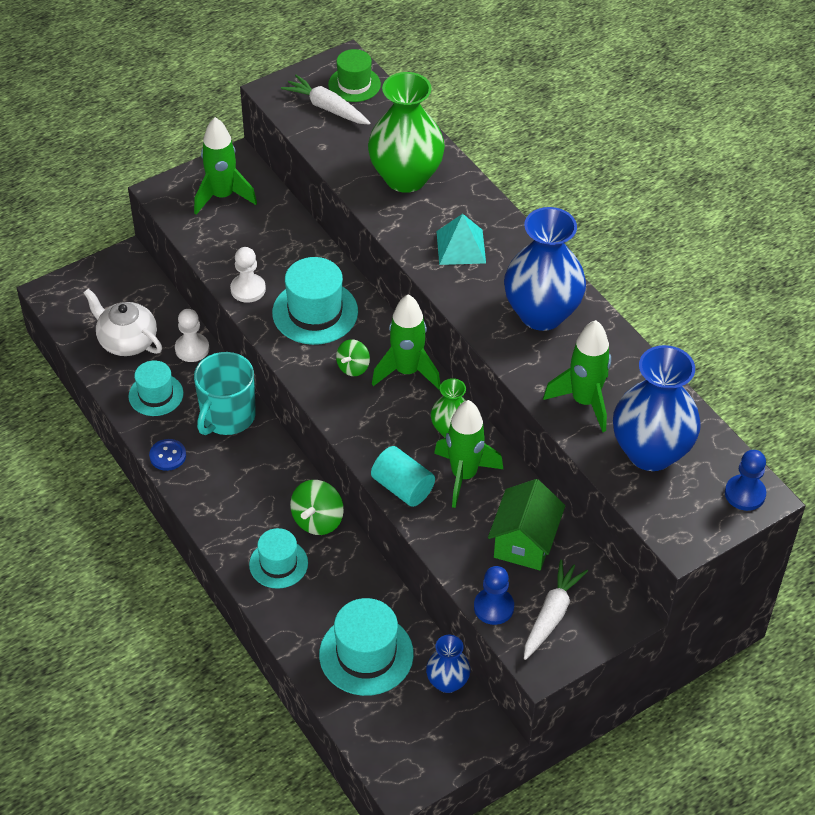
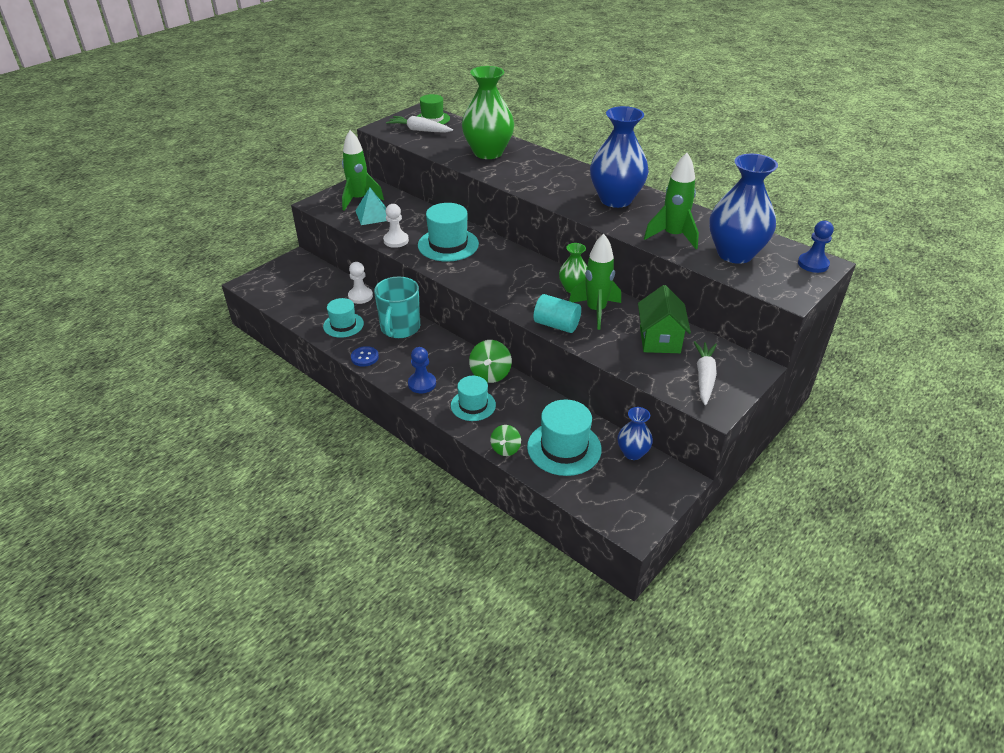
camera: 15 degrees left, 10 degrees down
(127, 341) = (312, 300): white teapot -> none
(353, 367) = (488, 268): green spinning top -> green spinning top (505, 449)
(407, 371) = (526, 264): green rocket -> none
(461, 247) = (543, 177): turquoise pyramid -> turquoise pyramid (373, 215)
(493, 607) = (660, 381): blue pawn -> blue pawn (422, 384)

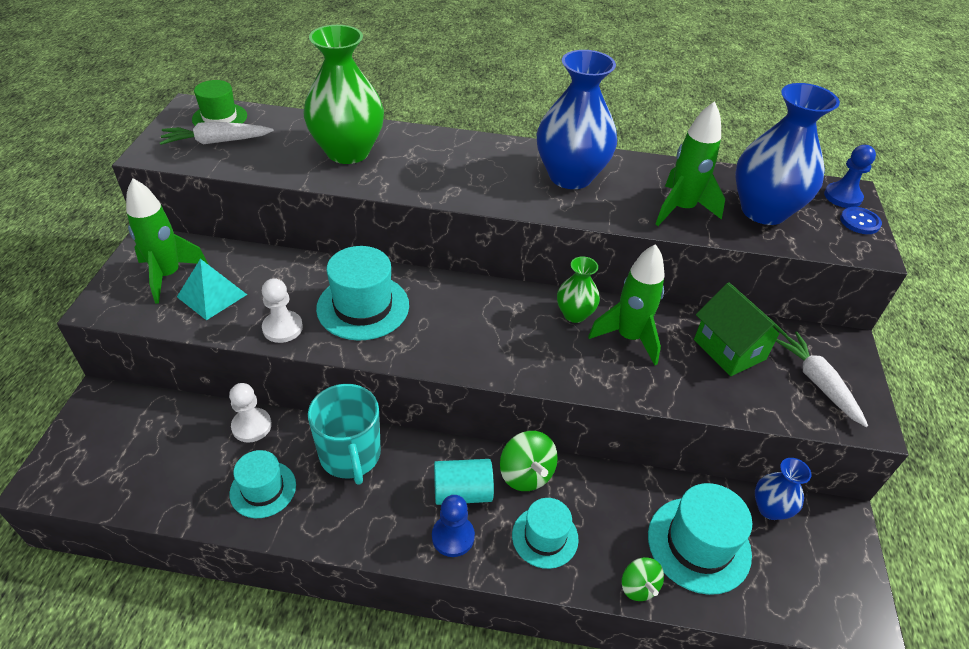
camera: 35 degrees left, 5 degrees up
(364, 357) = (338, 532): blue button -> blue button (859, 222)
(556, 325) = (605, 380): turquoise cylinder -> turquoise cylinder (462, 492)

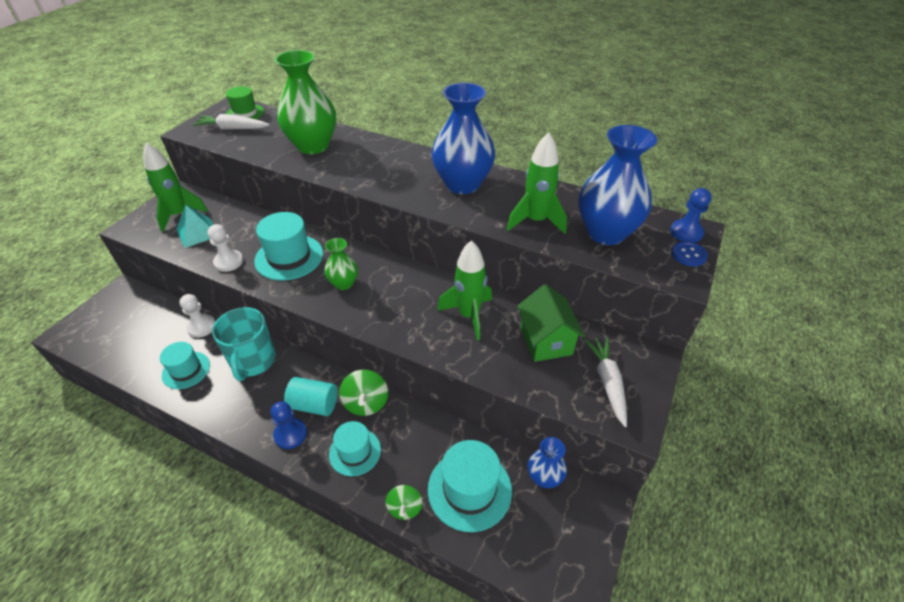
camera: 20 degrees right, 0 degrees up
(574, 314) = (437, 290): green vase -> green vase (344, 283)

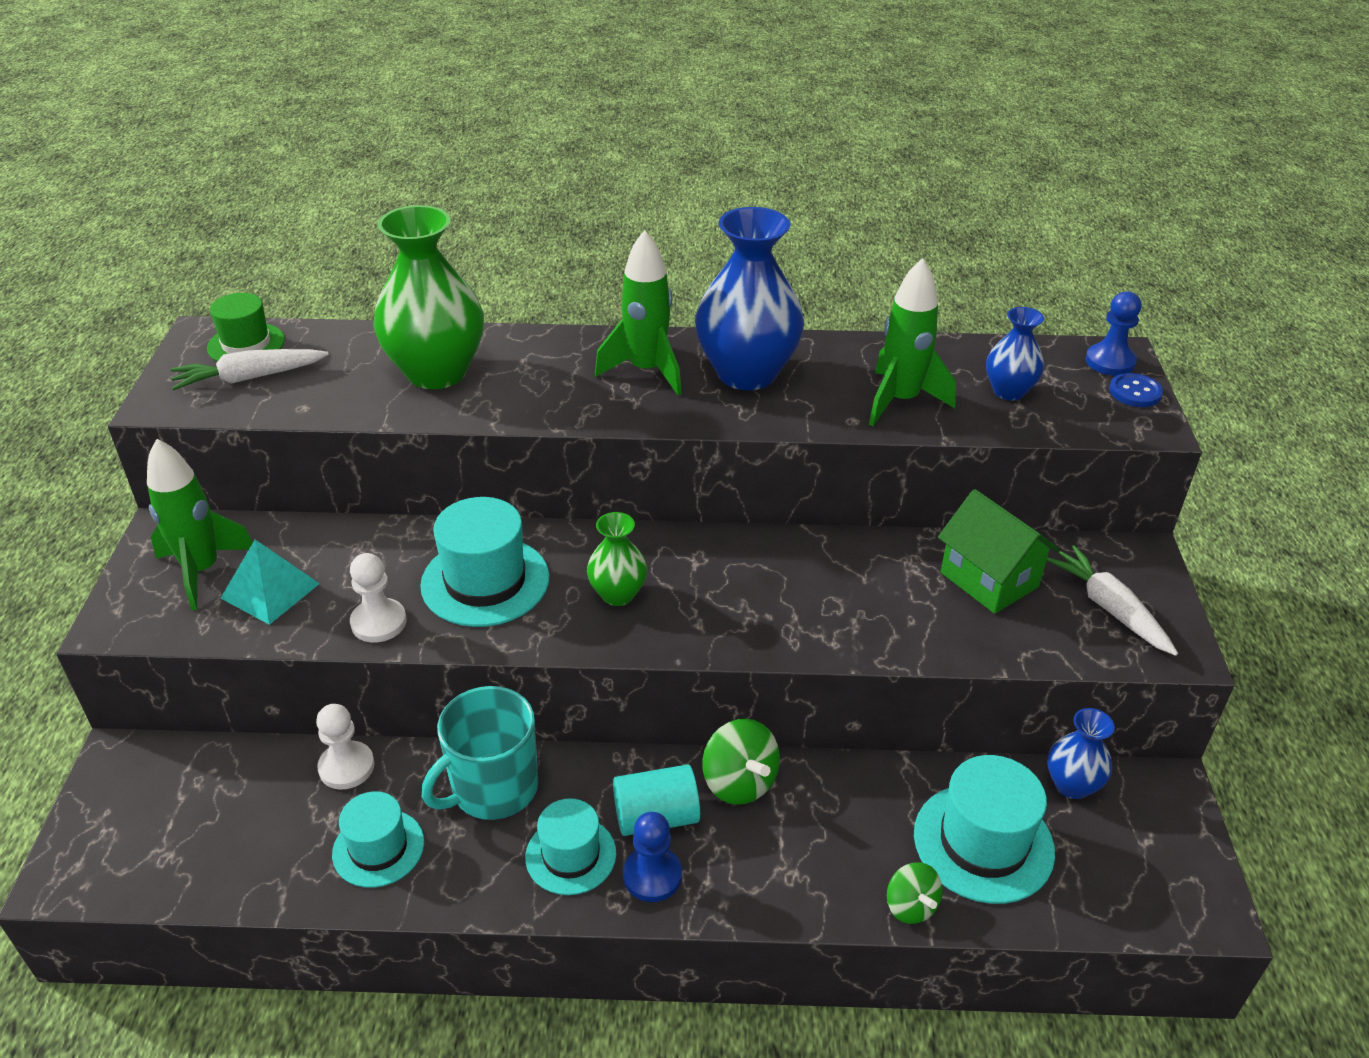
camera: 25 degrees left, 5 degrees down
(253, 361) = (493, 788): turquoise mug -> turquoise mug turned 75 degrees clockwise
(355, 452) = (777, 860): turquoise hat -> turquoise hat (571, 855)
(469, 315) = (854, 580): green rocket -> green rocket (646, 371)
(606, 233) = (1009, 391): blue vase -> blue vase, size x0.52

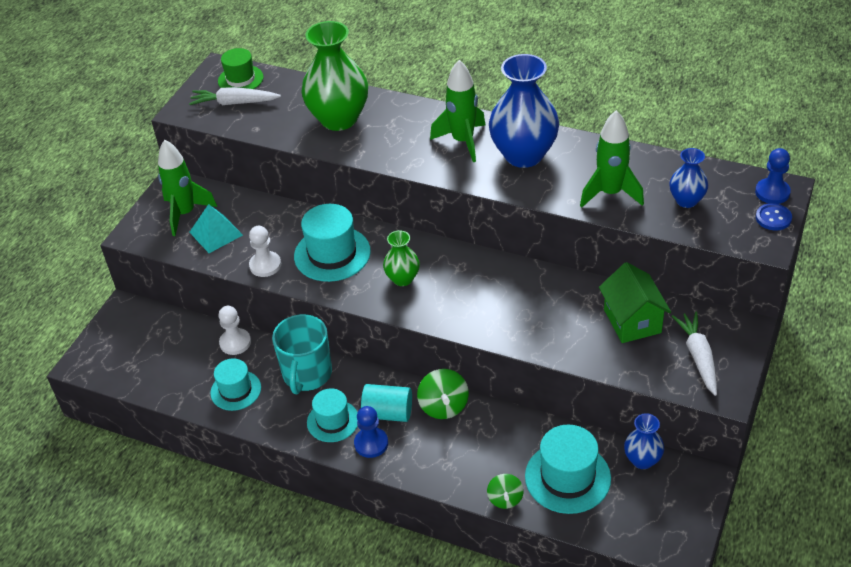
camera: 25 degrees right, 5 degrees up
(493, 788) = (307, 374): turquoise mug -> turquoise mug turned 60 degrees counterclockwise

